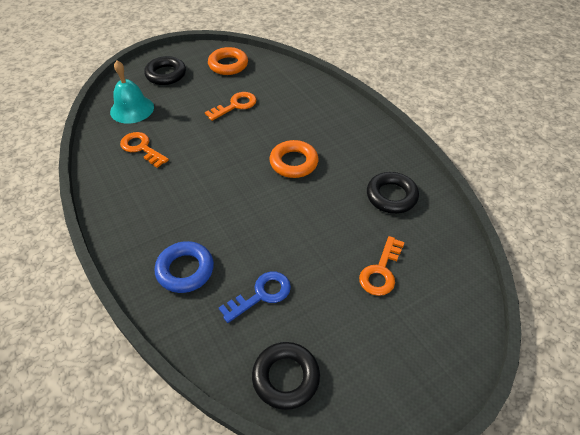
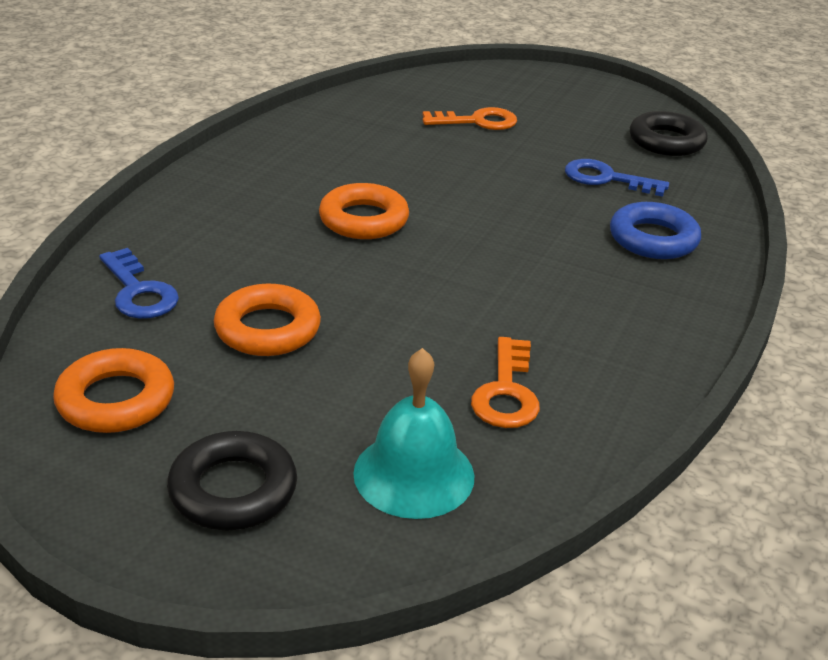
camera: 125 degrees left, 15 degrees down
(235, 105) = (267, 329): orange key -> orange ring
(286, 84) = (139, 292): none -> blue key
(391, 196) = (349, 136): black ring -> none

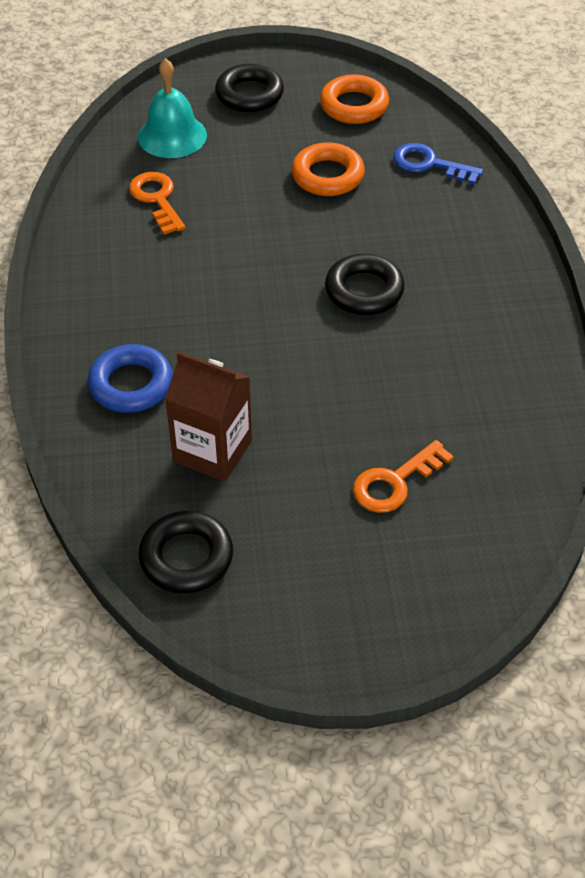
camera: 150 degrees right, 15 degrees up
(363, 220) = (364, 291): orange ring -> black ring
(606, 179) = (212, 451): blue key -> brown carton

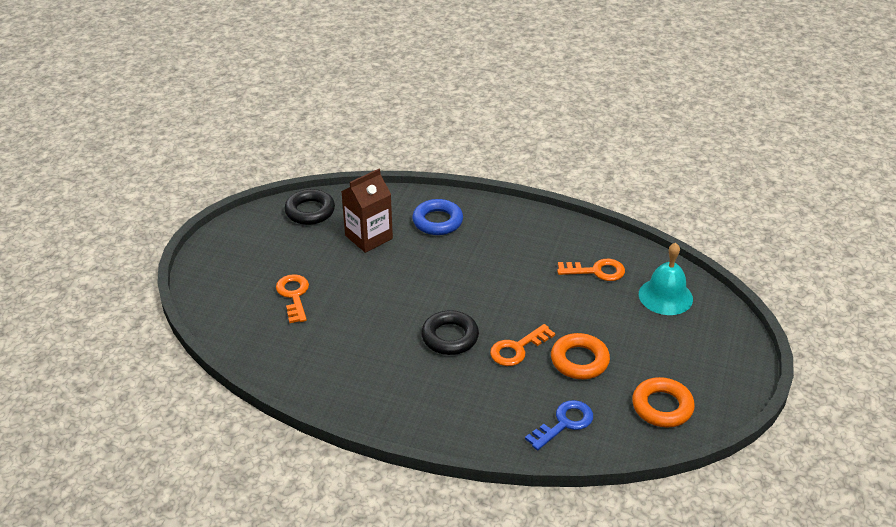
camera: 115 degrees right, 10 degrees down
(249, 94) = (702, 351): black ring -> none
(343, 228) = (517, 349): none -> orange key

